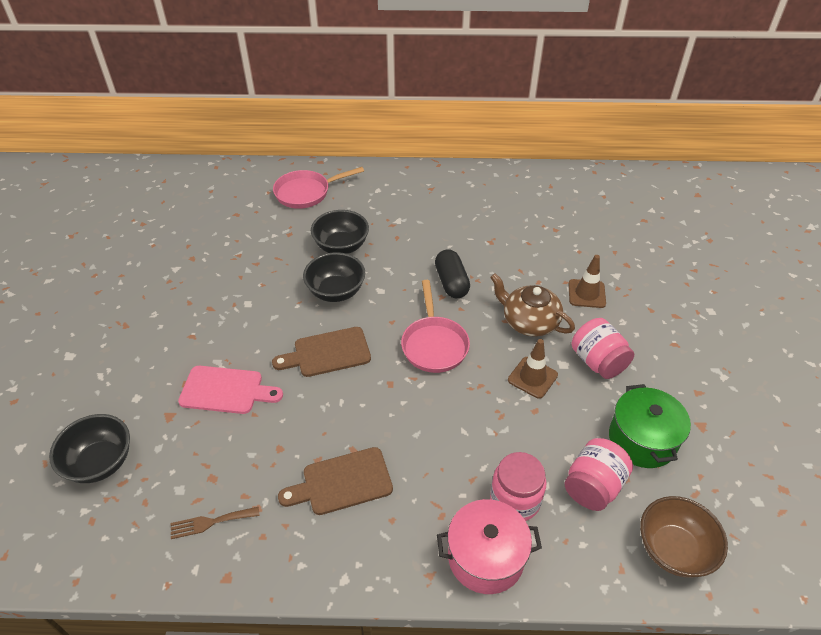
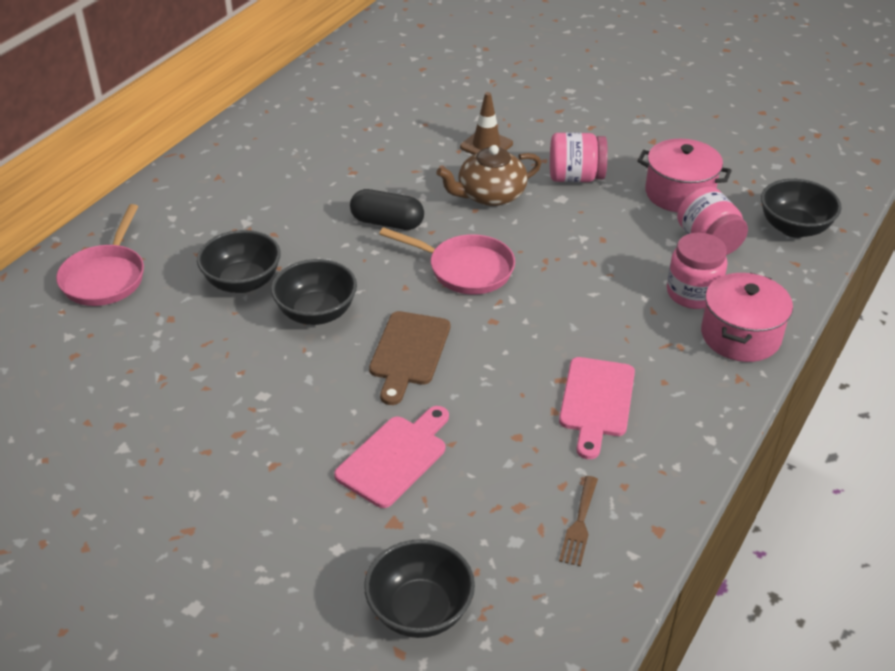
camera: 60 degrees left, 5 degrees down
(342, 482) = (596, 402): brown cutting board -> pink cutting board
(532, 377) = (562, 223): brown traffic cone -> none
(642, 439) = (679, 193): green pot -> pink pot
(673, 549) = (794, 228): brown bowl -> black bowl

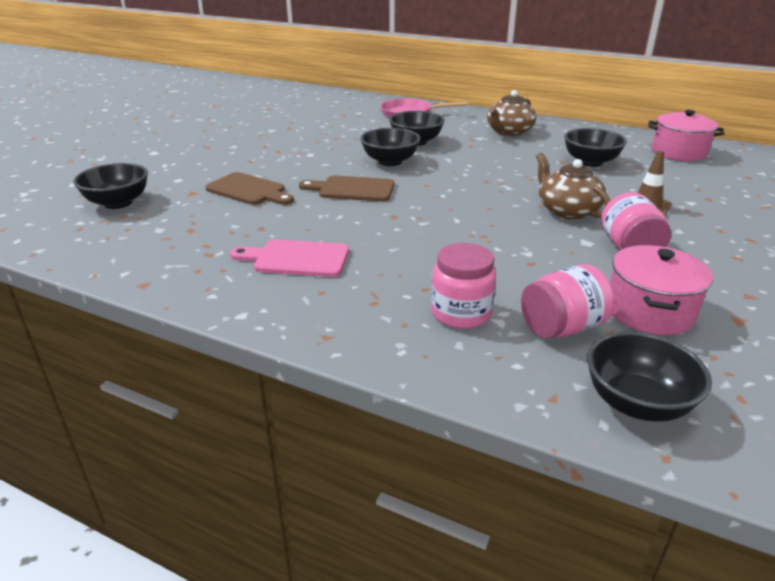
camera: 85 degrees right, 10 degrees down
(230, 193) = (509, 132): none -> brown teapot
(359, 152) = (590, 162): none -> black bowl
(387, 222) = (503, 175): black capsule -> none
(395, 457) = (249, 190): pink cutting board -> brown cutting board
(465, 269) = (456, 204): pink pan -> none
(579, 524) = (164, 252): brown fork -> none
(740, 335) = (396, 342): pink pot -> pink pot (678, 152)

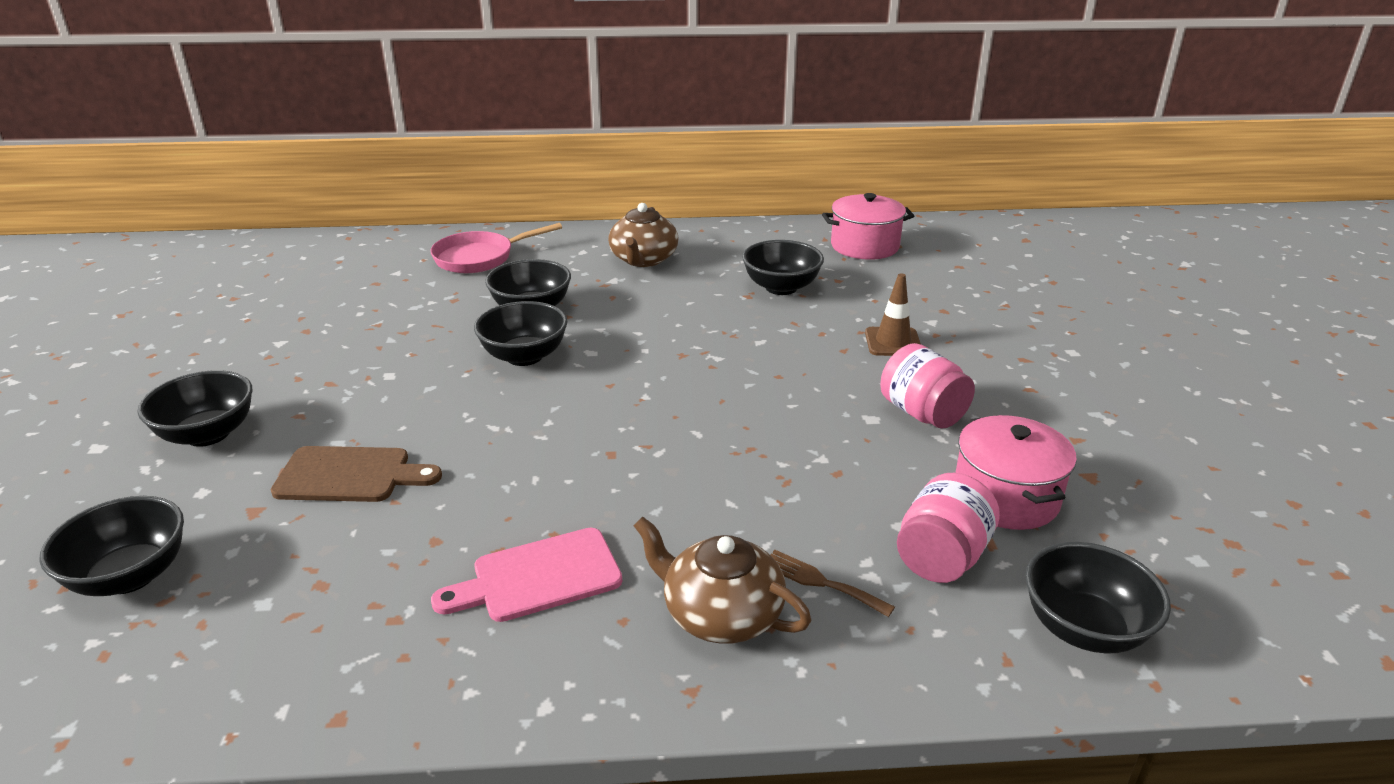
camera: 30 degrees left, 0 degrees up
(203, 158) = (208, 434): none -> black bowl
(352, 189) = (512, 424): brown cutting board -> none
(461, 313) = (821, 582): pink jar -> brown fork
(567, 210) = (814, 375): brown teapot -> brown teapot (721, 614)

